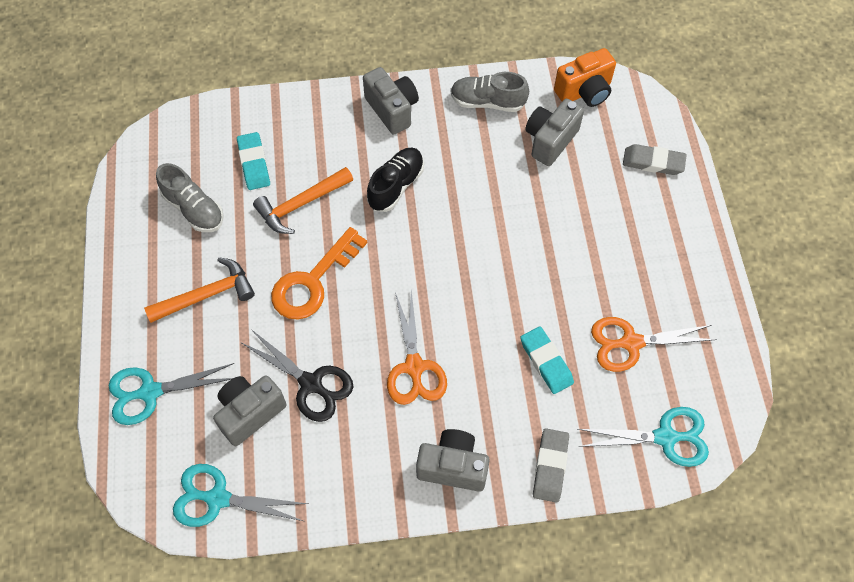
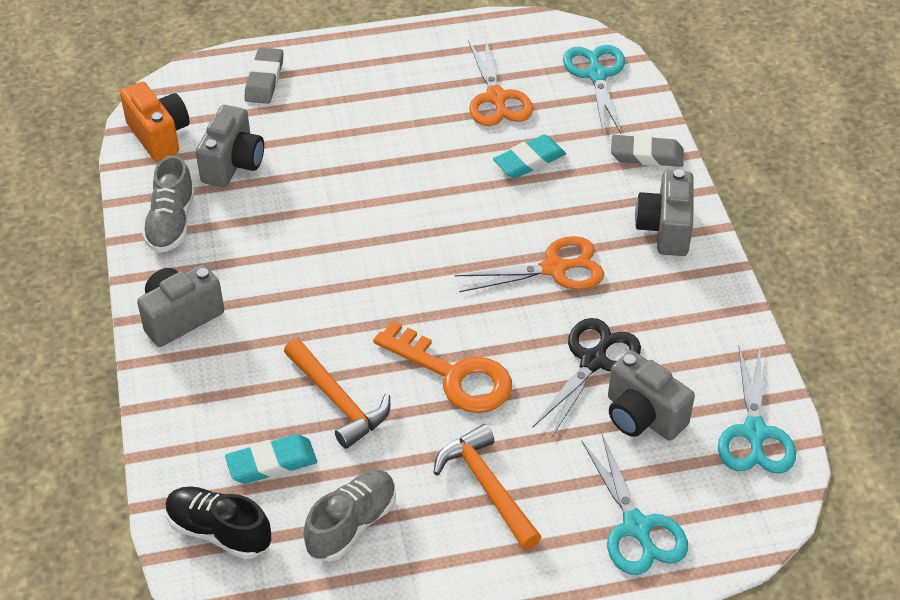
camera: 95 degrees left, 15 degrees down
(396, 186) = (304, 304): black shoe -> black shoe (219, 531)
(550, 140) = (233, 164): grey camera -> grey camera turned 105 degrees counterclockwise

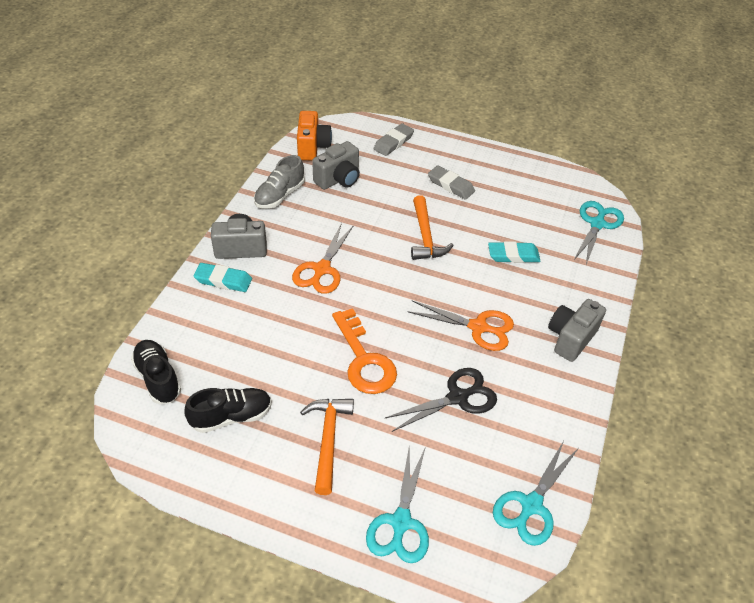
camera: 30 degrees right, 0 degrees up
(271, 463) = (219, 355): turquoise eraser -> turquoise eraser (223, 280)
(338, 401) = (285, 339): orange hammer -> orange hammer (425, 236)
(352, 524) = (231, 416): grey shoe -> black shoe
(496, 98) = (521, 210): orange scissors -> orange scissors (322, 269)
(642, 416) = (462, 450): grey camera -> none
(646, 155) = (593, 287): grey eraser -> grey eraser (450, 185)

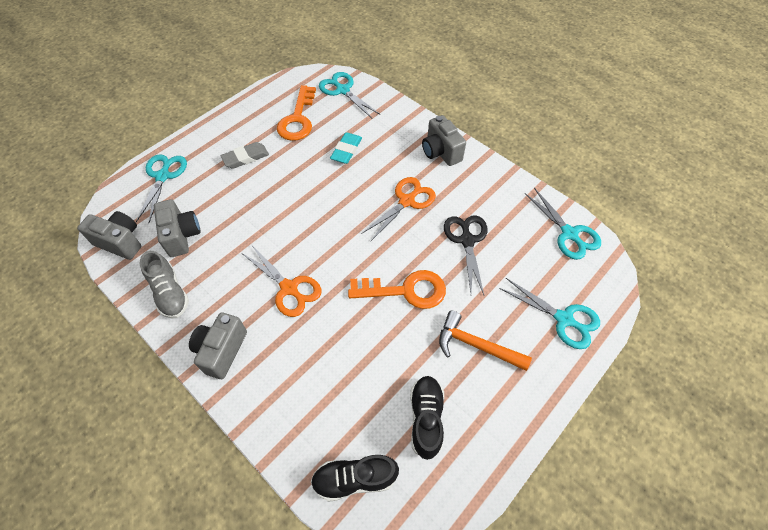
camera: 65 degrees left, 10 degrees up
(223, 280) = (257, 380): turquoise eraser -> none
(312, 147) = (120, 242): orange camera -> grey camera
(393, 142) = (163, 176): grey eraser -> turquoise scissors
(425, 236) = (294, 197): orange hammer -> none
(527, 204) = (298, 119): none -> orange key

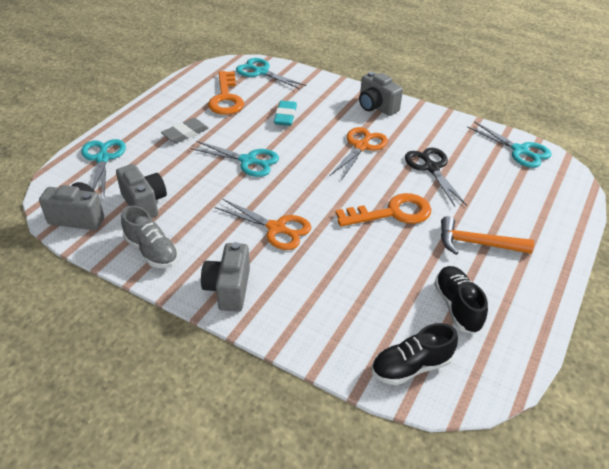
camera: 15 degrees left, 15 degrees down
(563, 319) = (545, 212): turquoise scissors -> turquoise scissors (248, 161)

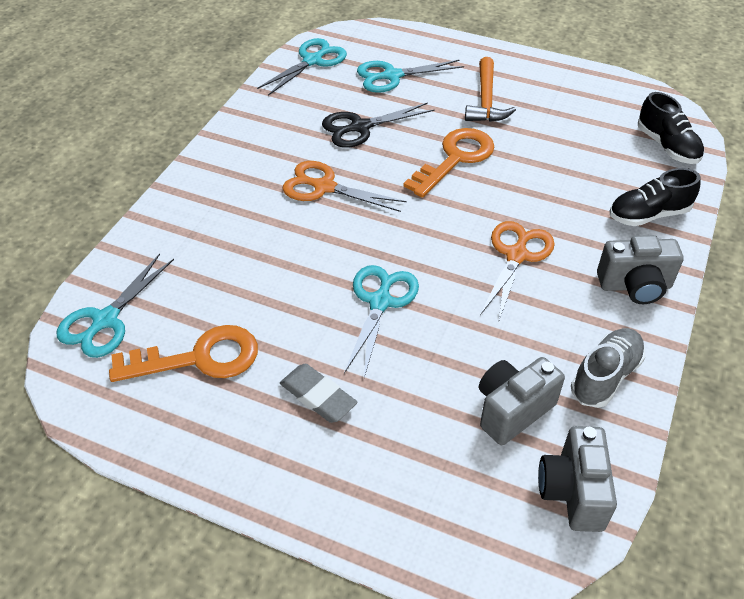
camera: 95 degrees left, 5 degrees up
(103, 159) = (413, 506): turquoise scissors -> turquoise scissors (392, 76)
(285, 116) = (253, 272): turquoise eraser -> none
(376, 107) = (221, 175): grey camera -> none
(392, 213) = (455, 158): orange key -> orange key turned 60 degrees clockwise
(457, 306) = (580, 117): black shoe -> black shoe (648, 214)

